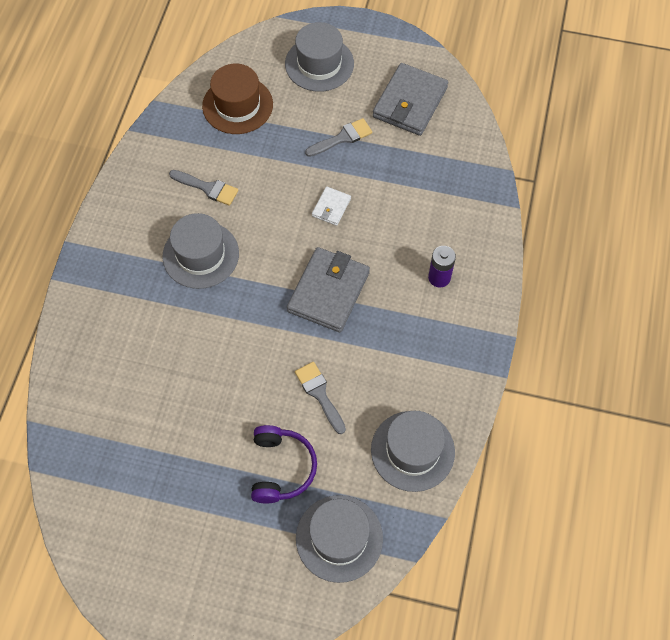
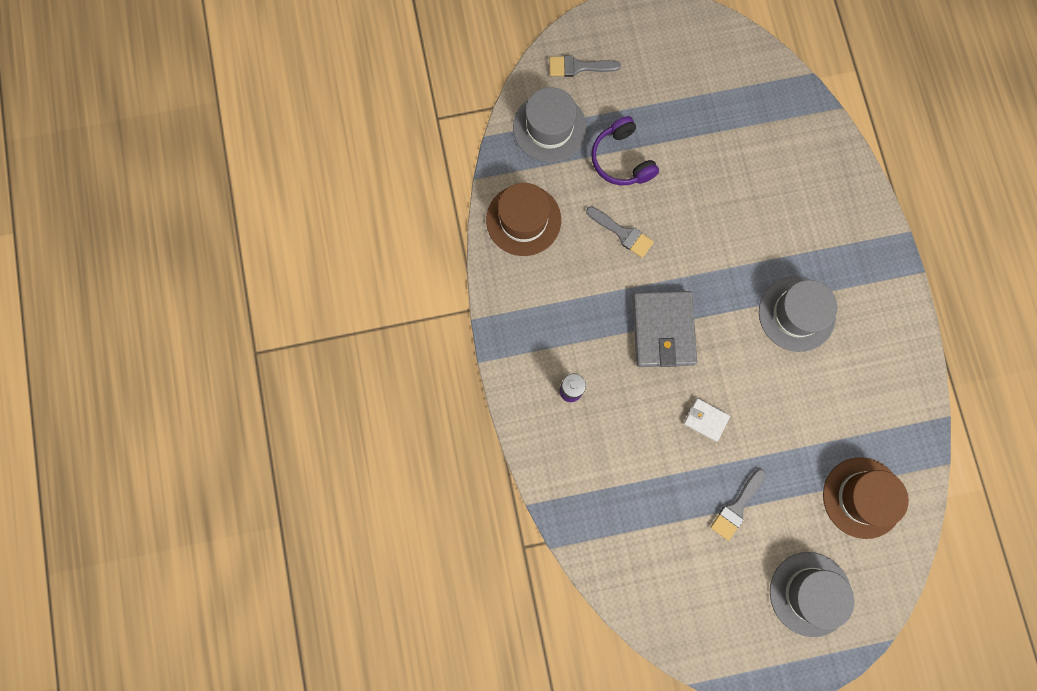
camera: 155 degrees right, 15 degrees up
(207, 188) = (833, 386): grey brush -> grey brush (578, 67)
(331, 207) = (706, 420): white wallet -> white wallet turned 60 degrees counterclockwise
(410, 102) = (690, 587): grey wallet -> none
(412, 451) = (523, 220): grey hat -> brown hat

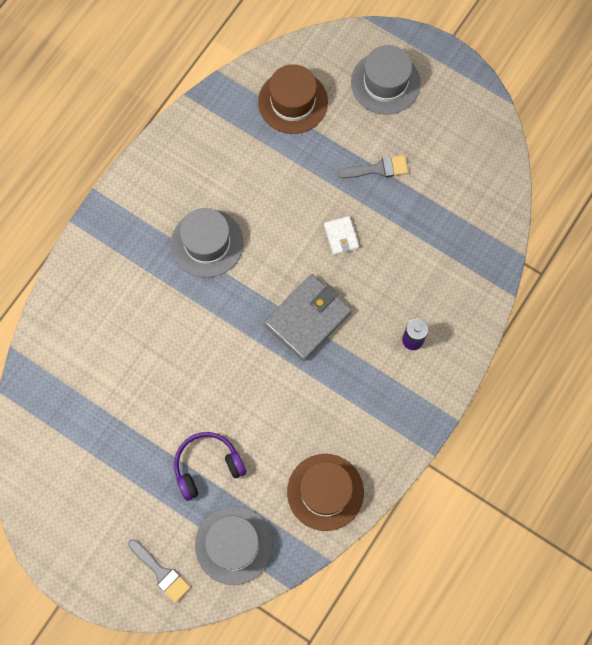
camera: 135 degrees left, 5 degrees down
(621, 159) = (207, 466): purple headphones -> purple headphones turned 135 degrees counterclockwise
(622, 233) = (264, 411): grey brush -> none

